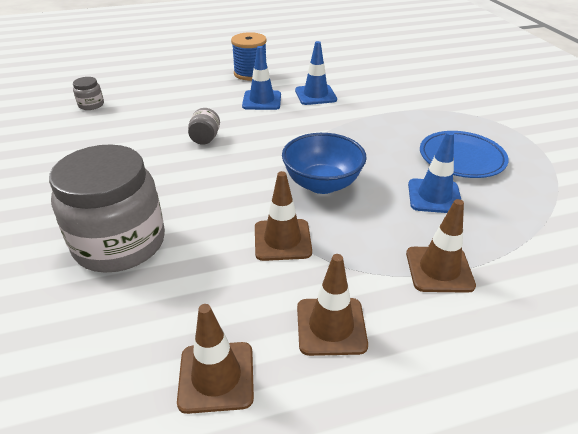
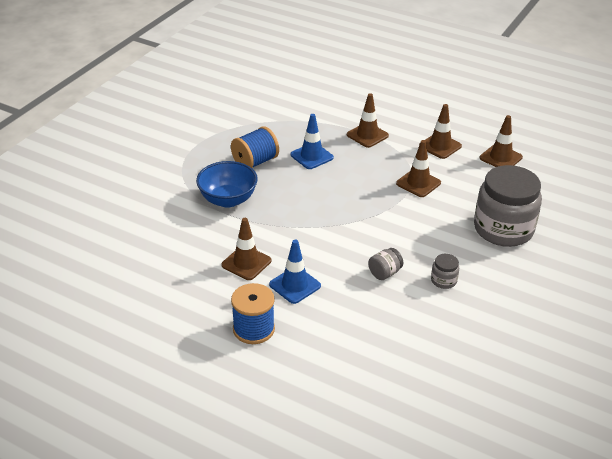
camera: 135 degrees left, 0 degrees up
(91, 105) = (441, 380): grey jar -> grey jar (443, 280)
(315, 95) = (246, 263): blue traffic cone -> brown traffic cone
(322, 184) = (357, 196): blue bowl -> blue bowl (228, 200)
(461, 158) = (255, 162): blue plate -> blue spool

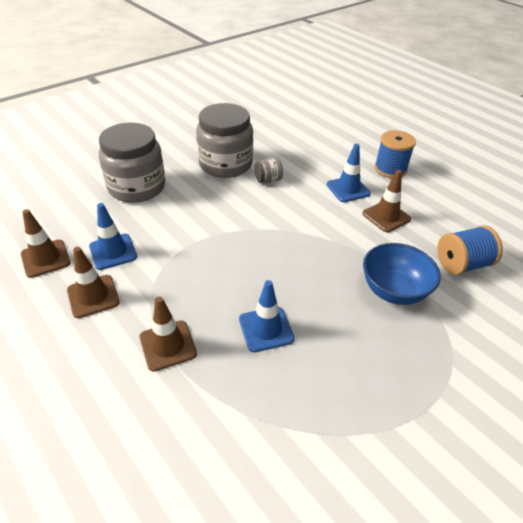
camera: 160 degrees left, 5 degrees up
(255, 162) = (346, 342): blue spool -> blue spool (462, 264)
(418, 183) = (167, 252): brown traffic cone -> none
(443, 280) = (225, 164): grey jar -> grey jar, size x2.45
(459, 173) = (113, 252): none -> blue traffic cone

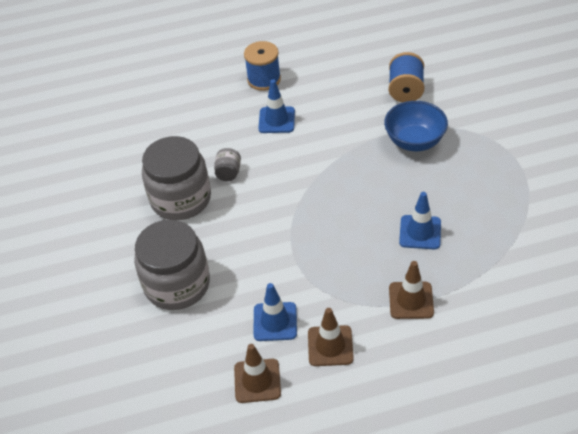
camera: 60 degrees left, 5 degrees up
(386, 216) = (328, 110): brown traffic cone -> none

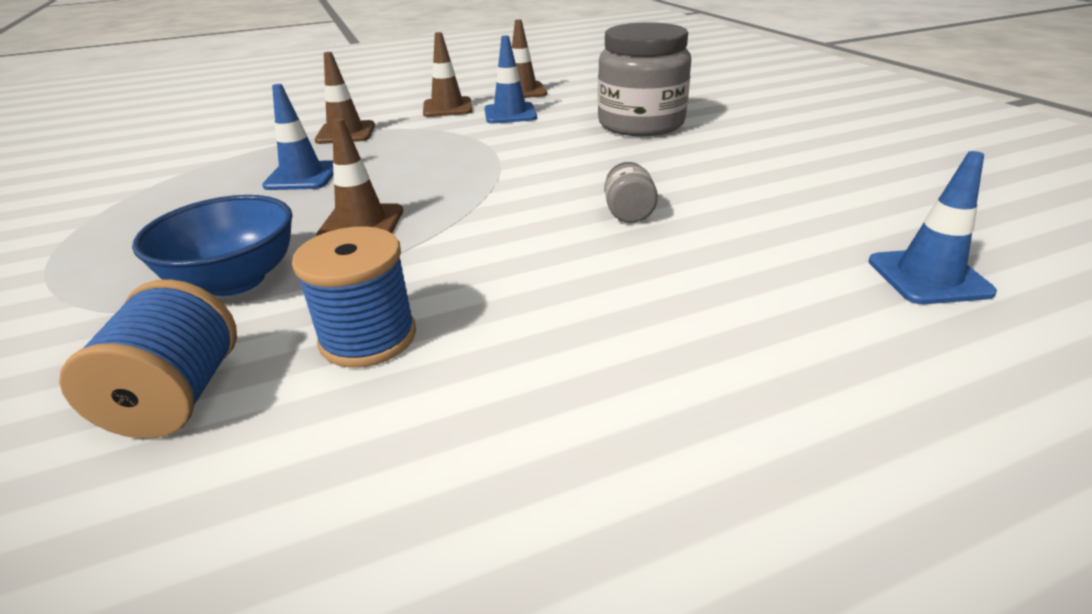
camera: 170 degrees right, 15 degrees down
(181, 199) = (694, 181): grey jar -> none
(264, 79) = (627, 407): blue spool -> blue spool (368, 337)
(276, 120) = (556, 300): blue traffic cone -> blue traffic cone (928, 277)
(367, 177) = (361, 223): none -> brown traffic cone

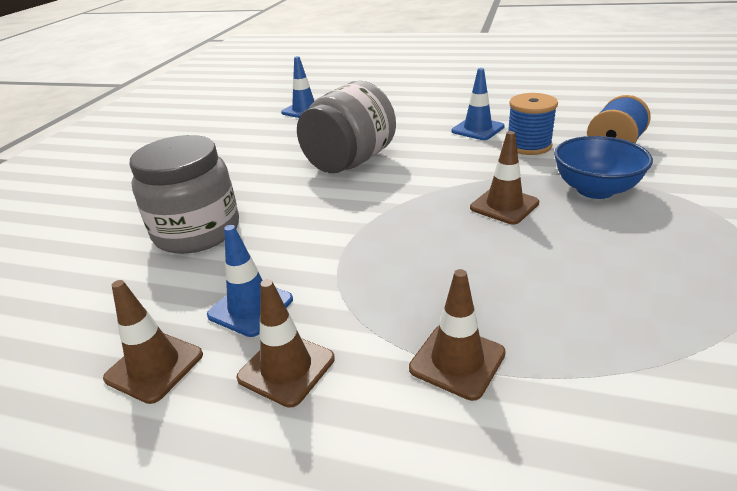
camera: 140 degrees left, 0 degrees up
(302, 176) = (536, 281): blue traffic cone -> blue traffic cone (477, 129)
(628, 213) = (350, 162): grey jar -> grey jar, size x2.45

